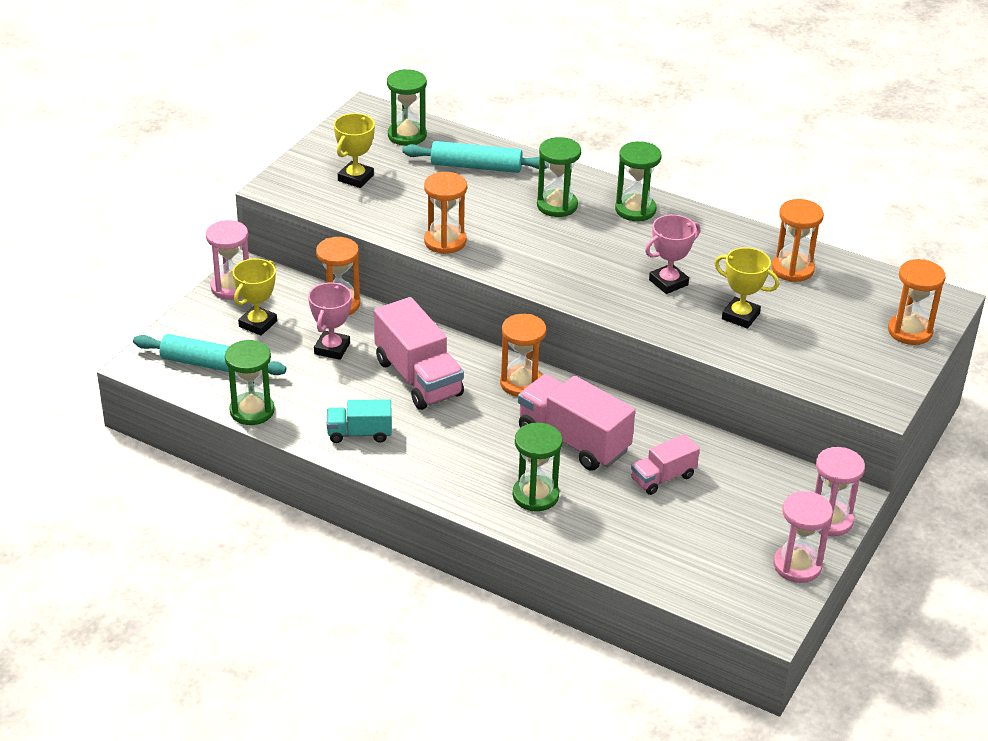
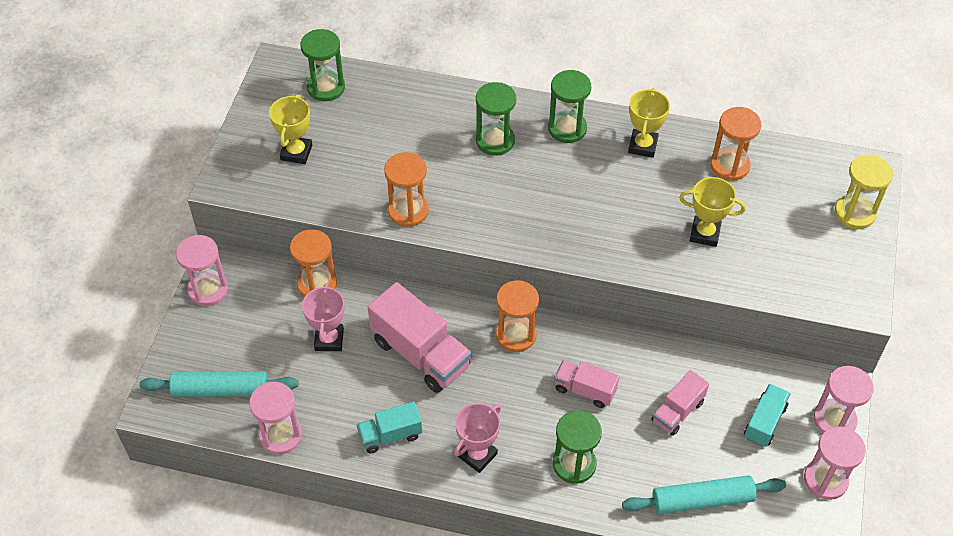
camera: 15 degrees left, 15 degrees up
(252, 411) = (280, 435): green hourglass -> pink hourglass
(258, 324) = (249, 328): yellow trophy -> yellow trophy (642, 146)
(476, 166) = (404, 111): turquoise rolling pin -> turquoise rolling pin (702, 500)
(573, 440) = (585, 390): pink truck -> pink truck, size x0.56
(668, 282) = (627, 209): pink trophy -> pink trophy (477, 455)
(752, 506) = (764, 422): none -> turquoise truck
(910, 331) = (854, 213): orange hourglass -> yellow hourglass

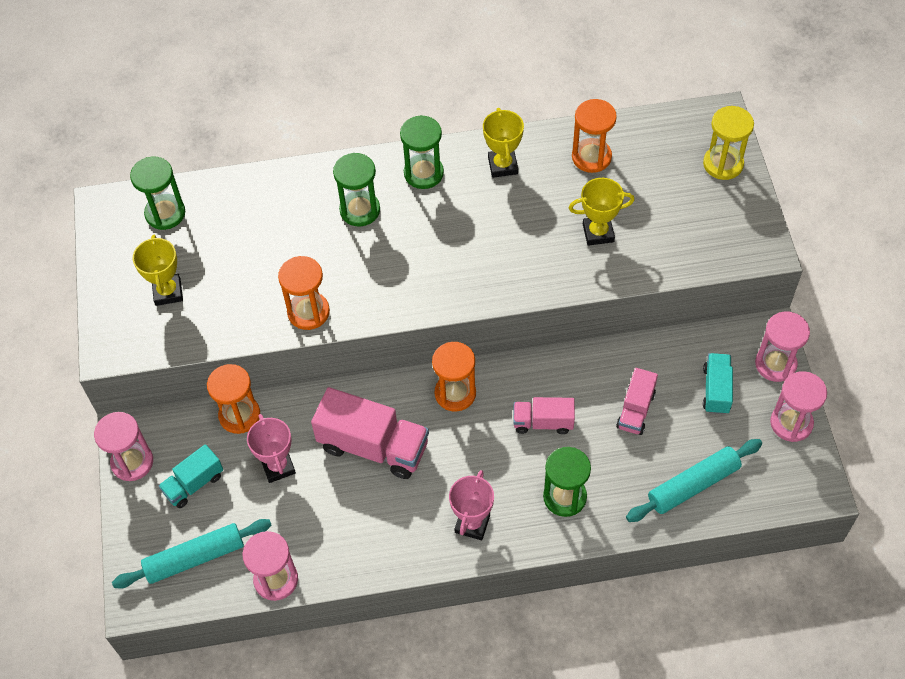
camera: 20 degrees left, 5 degrees up
(390, 435) = (381, 537): turquoise truck -> turquoise truck (194, 484)

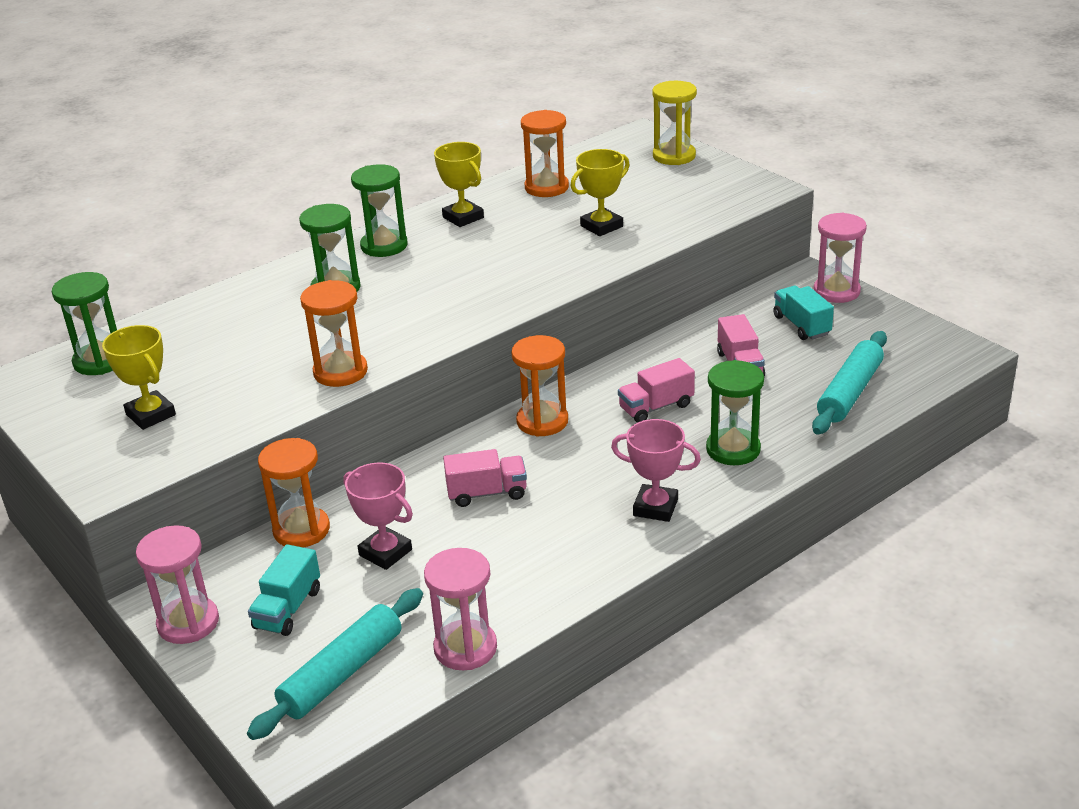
camera: 30 degrees left, 25 degrees down
(373, 446) = (487, 493): pink truck -> pink truck, size x0.56
(472, 524) = (655, 507): pink trophy -> pink trophy turned 60 degrees counterclockwise
(791, 423) = (892, 321): pink hourglass -> none

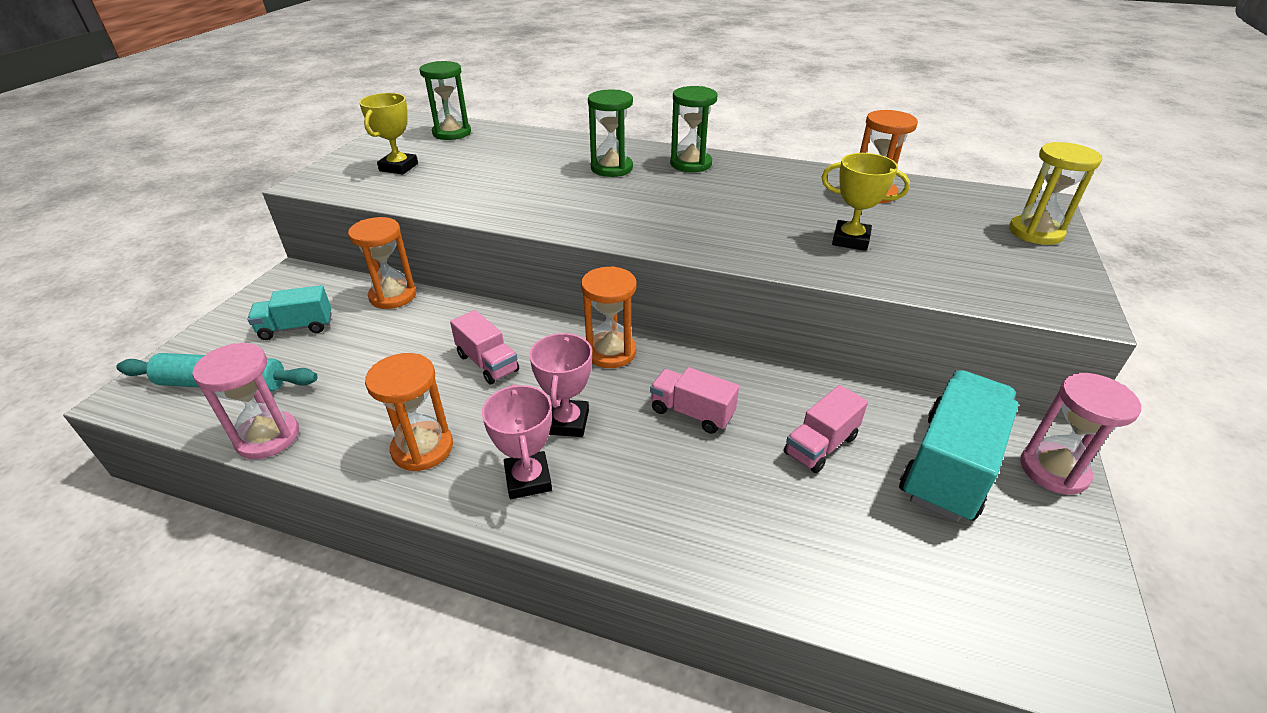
camera: 55 degrees right, 5 degrees up
(188, 623) = (270, 294): pink hourglass -> none
(340, 372) = (499, 209): orange hourglass -> orange hourglass (422, 448)
(385, 552) = (382, 344): pink trophy -> pink trophy (567, 422)
(463, 217) = (772, 177): yellow trophy -> none
(733, 449) = (667, 501): green hourglass -> none
(801, 325) = (949, 466): turquoise truck -> turquoise truck, size x1.77
(849, 392) = (867, 567): turquoise rolling pin -> none

